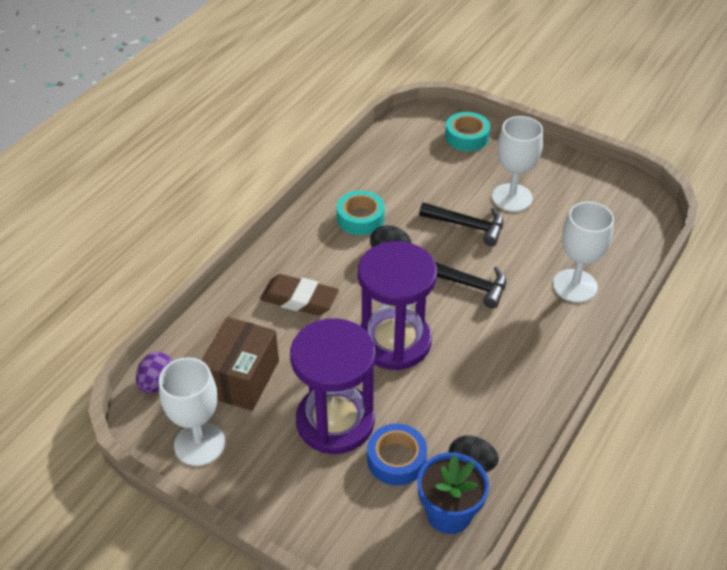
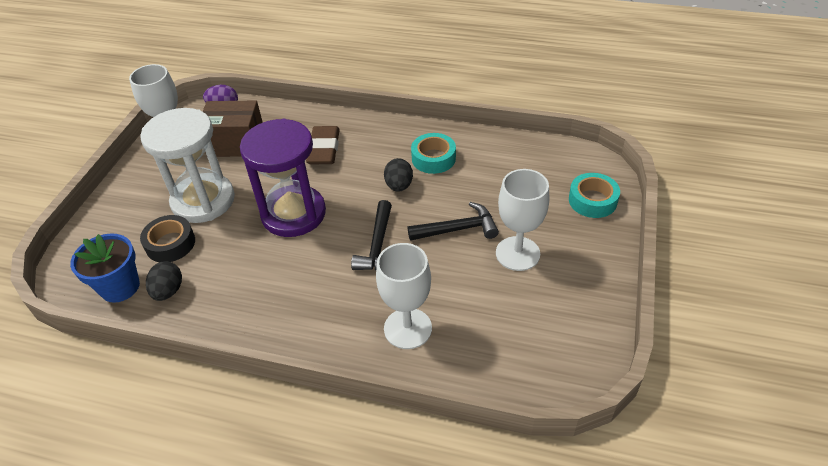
camera: 75 degrees right, 0 degrees up
(335, 421) = (203, 201): purple hourglass -> white hourglass
(396, 459) = (170, 244): blue tape -> black tape
(467, 226) = (458, 229): black hammer -> black hammer turned 105 degrees counterclockwise

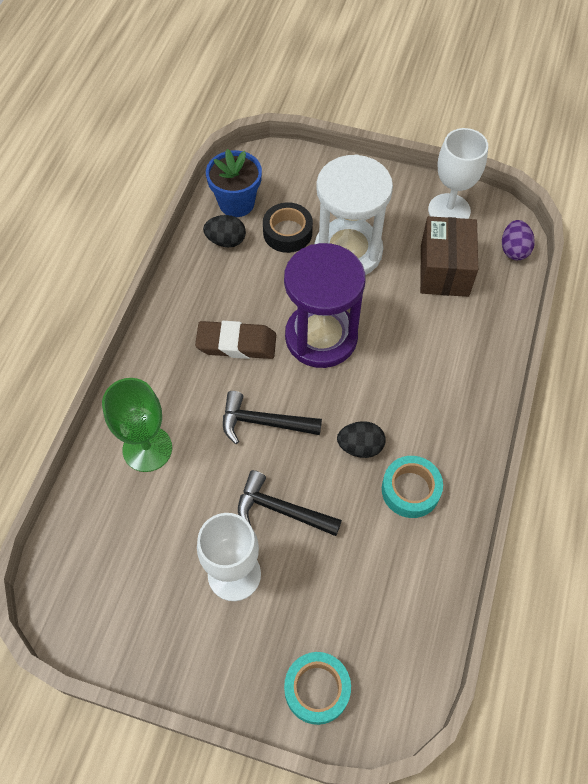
camera: 90 degrees right, 15 degrees up
(324, 149) = (431, 362): brown eraser -> brown eraser (236, 343)
(408, 328) = (147, 449): white goblet -> green goblet
(458, 229) = (281, 510): black hammer -> black hammer turned 120 degrees clockwise

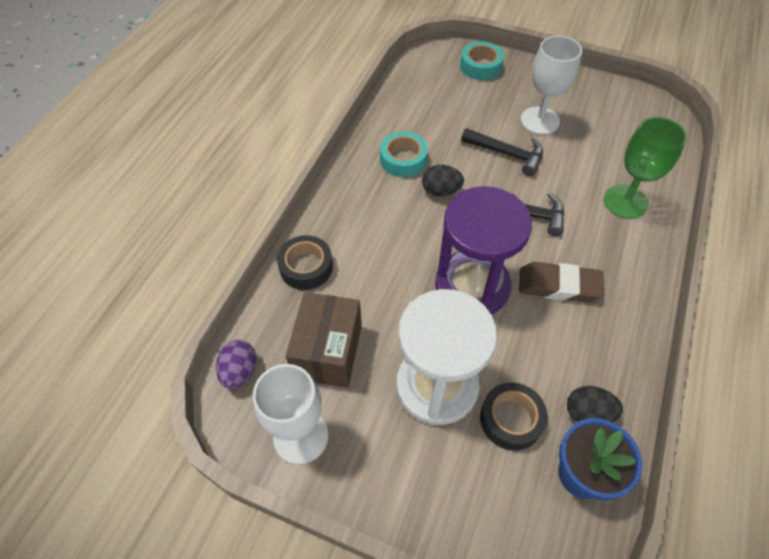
camera: 175 degrees left, 5 degrees down
(487, 344) = (306, 267): none -> black tape

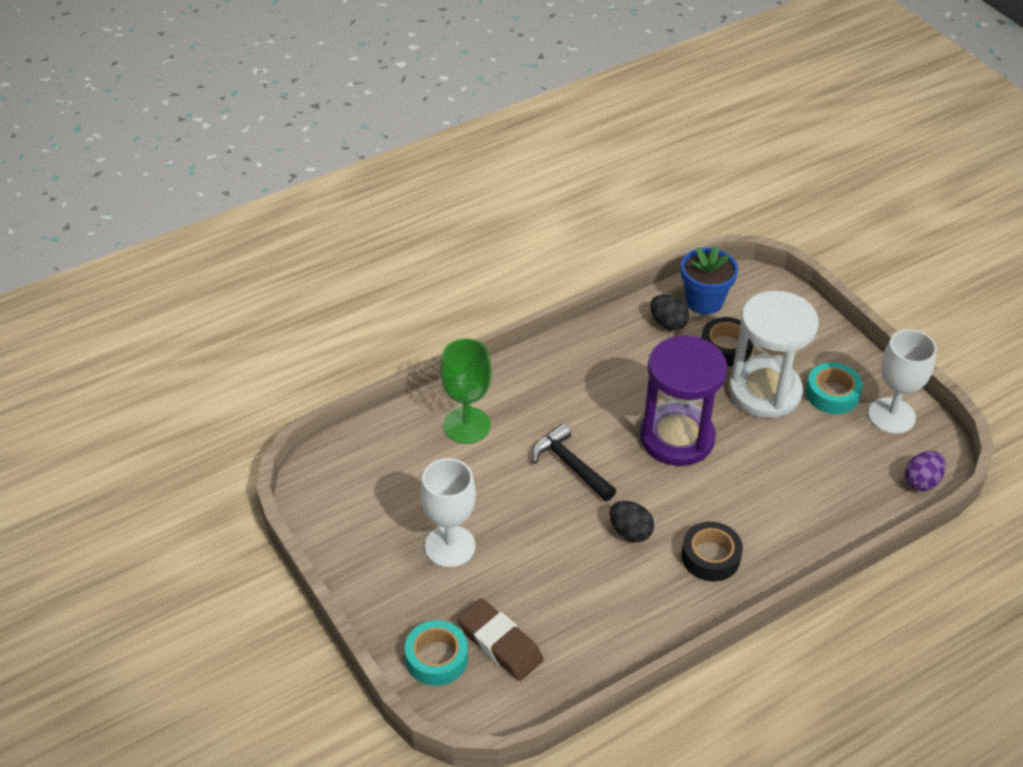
camera: 145 degrees left, 10 degrees down
(306, 267) = (817, 533): black tape -> black tape (710, 557)
(328, 351) = (837, 457): brown box -> none
(403, 159) = (640, 587): turquoise tape -> turquoise tape (832, 394)
(507, 154) = (525, 530): black hammer -> none
(558, 286) = (603, 399): brown eraser -> brown eraser (500, 643)

